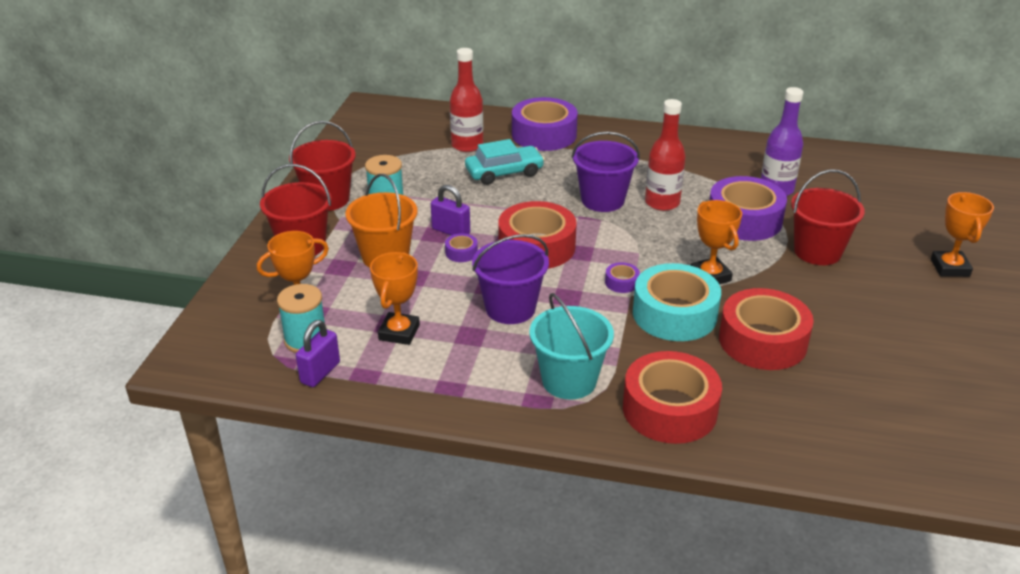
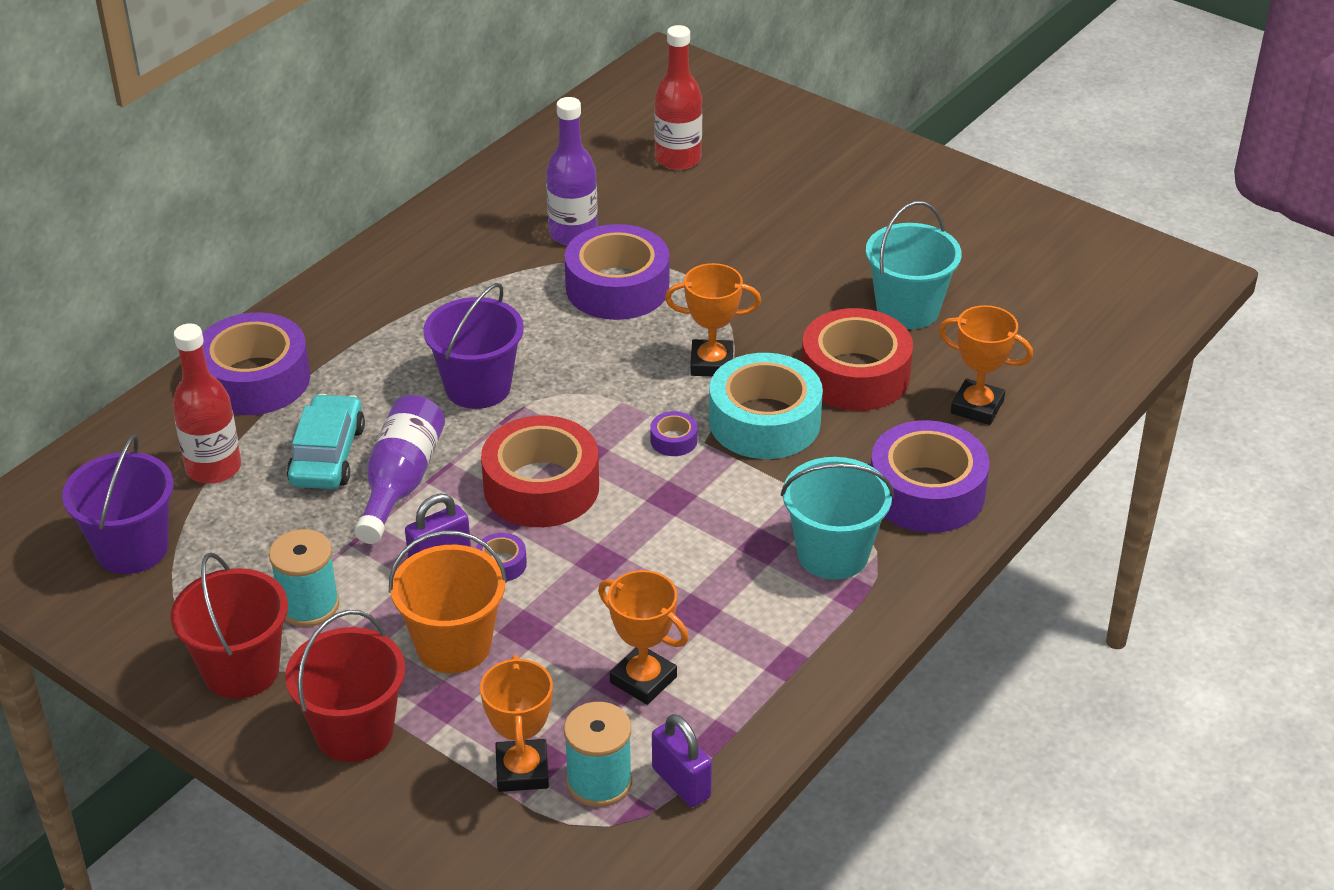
camera: 65 degrees left, 5 degrees up
(501, 200) = (400, 482): none -> purple bottle
(510, 308) = (660, 557): purple bucket -> purple bucket (132, 548)
(662, 203) = (526, 338): red bottle -> red bottle (678, 159)
(669, 409) = (926, 492): red tape -> purple tape
(817, 252) = (723, 262): red bucket -> none
(862, 347) = (908, 309): none -> turquoise bucket
(950, 268) = (817, 186): orange trophy -> orange trophy (977, 407)

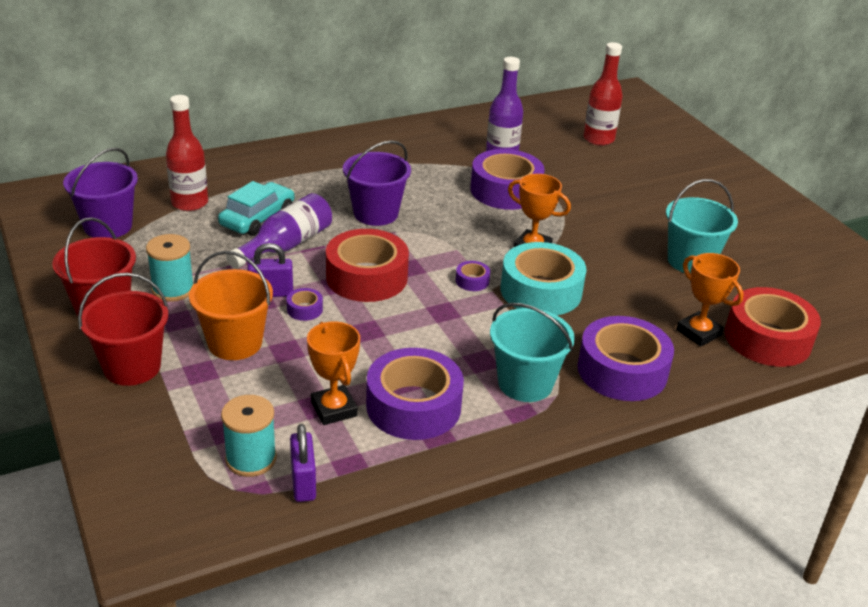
camera: 25 degrees right, 5 degrees down
(255, 379) = (254, 169): purple tape -> purple tape (413, 406)
(522, 771) = (209, 431): orange trophy -> none
(855, 375) = (624, 285): red tape -> red tape (767, 339)

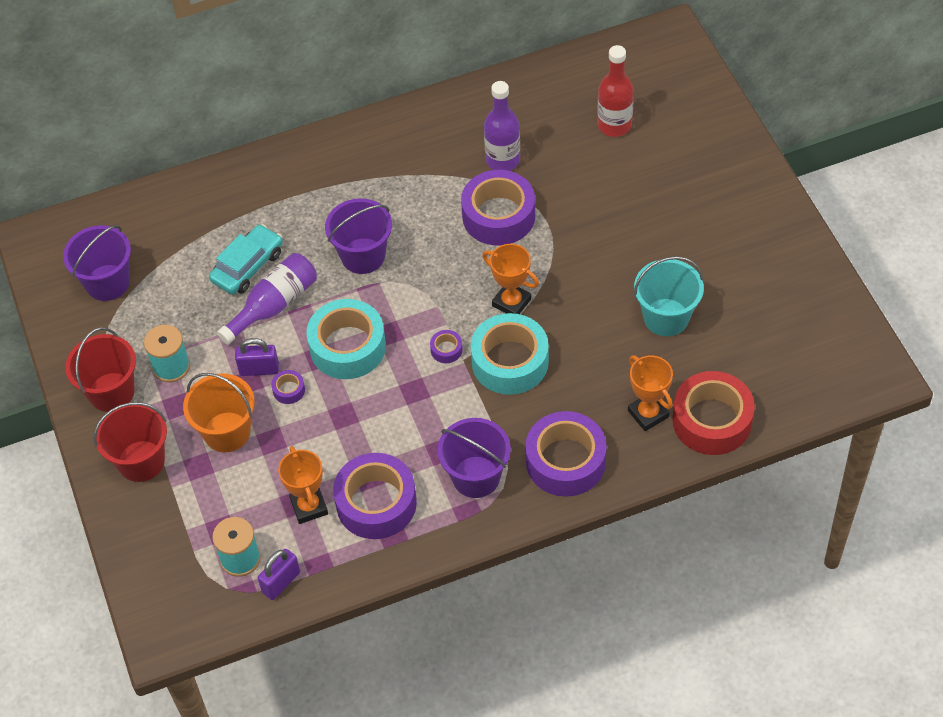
camera: 10 degrees right, 20 degrees up
(190, 203) = (182, 246): red bottle -> none
(303, 483) = (281, 582): purple padlock -> purple padlock turned 45 degrees clockwise
(366, 277) = (347, 347): red tape -> turquoise tape
(525, 383) = (476, 477): turquoise bucket -> purple bucket

